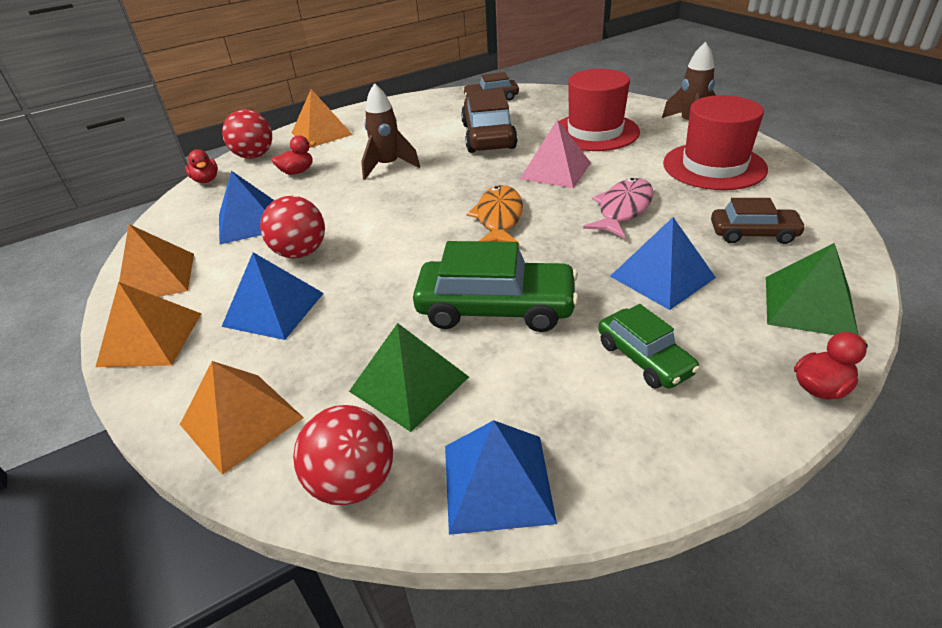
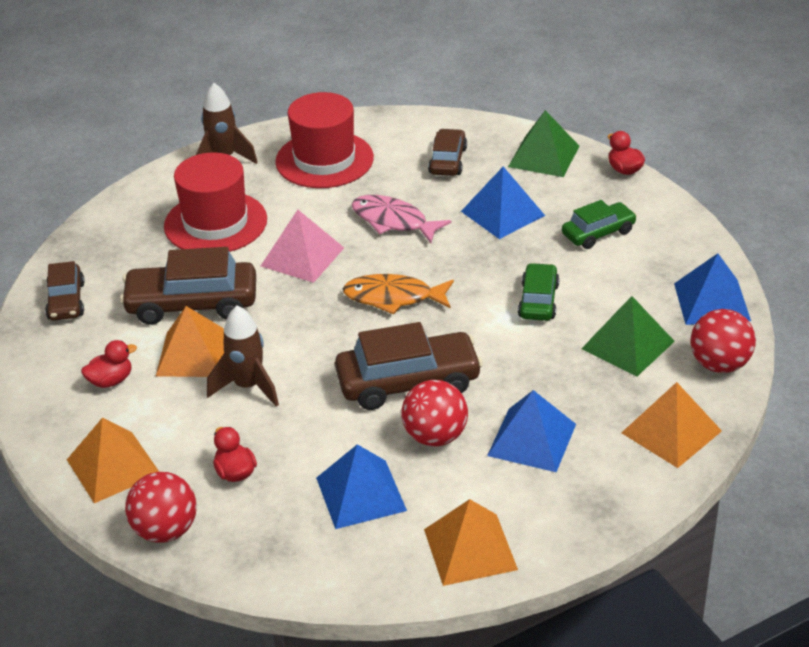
camera: 90 degrees left, 0 degrees up
(150, 339) = (573, 520): orange pyramid -> orange pyramid (193, 354)
(206, 180) = (230, 569): red duck -> red duck (111, 381)
(376, 234) = (408, 382): none -> brown car
(495, 308) = (538, 301): green car -> green car, size x0.59

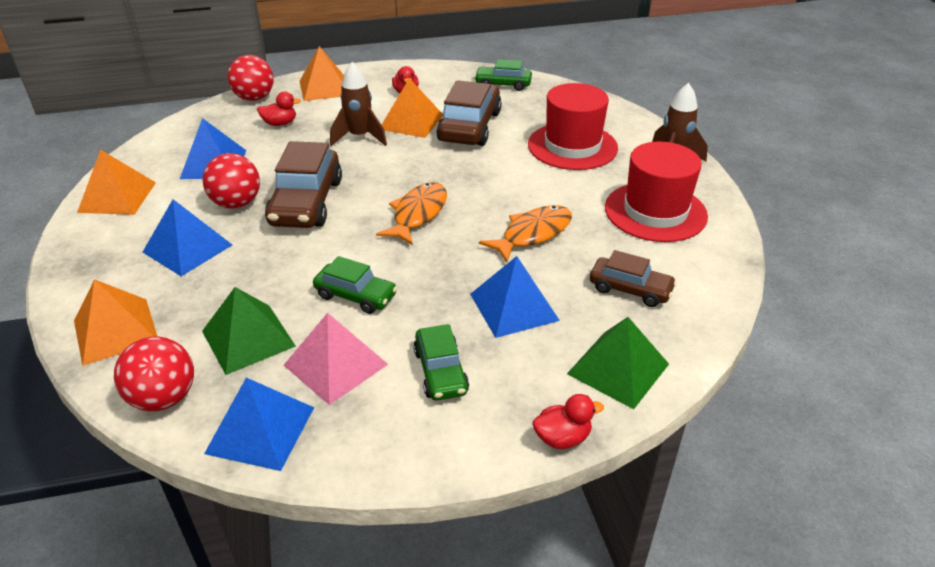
camera: 105 degrees right, 0 degrees up
(66, 301) = (503, 84): brown car -> green car
(302, 256) = (503, 179): pink pyramid -> pink pyramid (335, 364)
(393, 221) = (533, 234): pink fish -> orange fish

